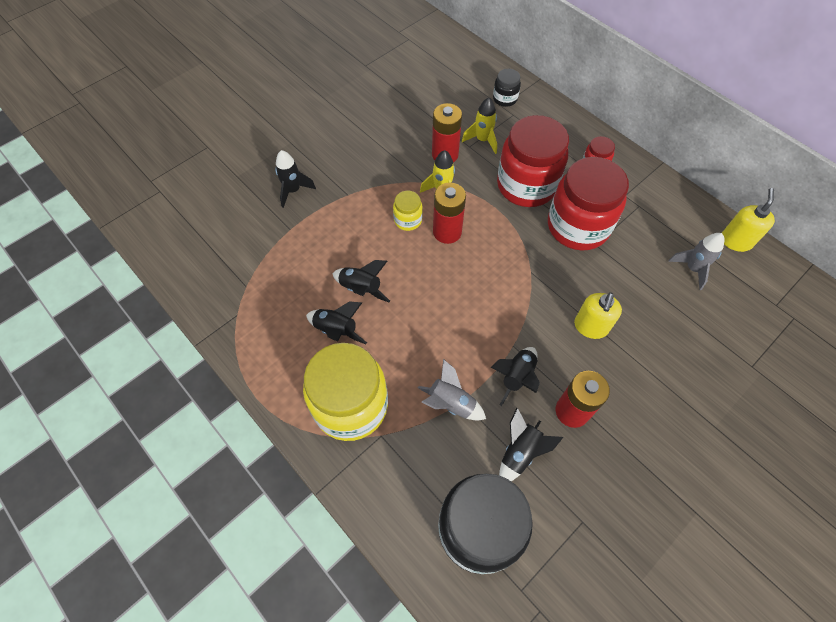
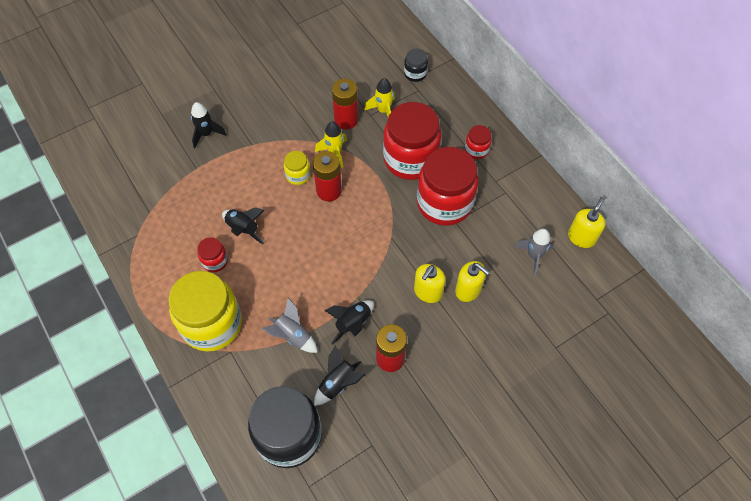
camera: 10 degrees right, 0 degrees up
(336, 330) = (215, 261): black rocket -> red jar
(634, 317) = (468, 290): none -> yellow soap dispenser

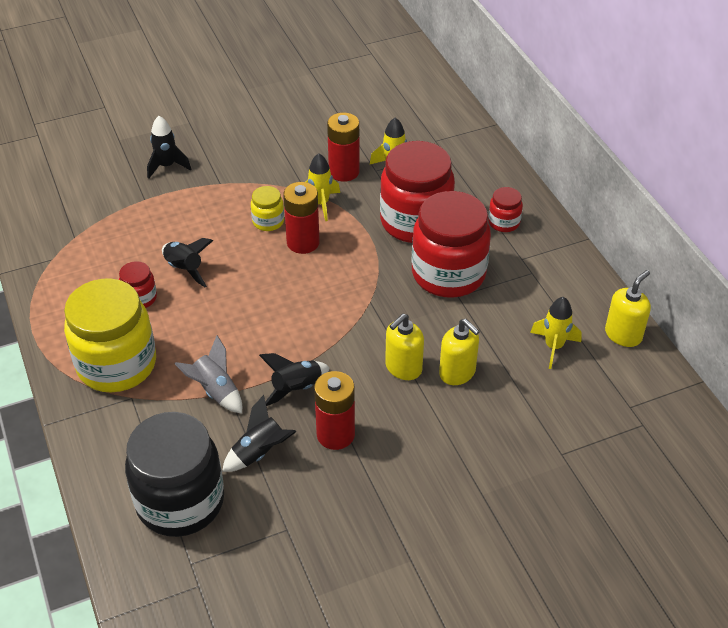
camera: 10 degrees right, 15 degrees down
(415, 74) = (443, 134): black jar -> none
(533, 256) = (553, 347): grey rocket -> yellow rocket

